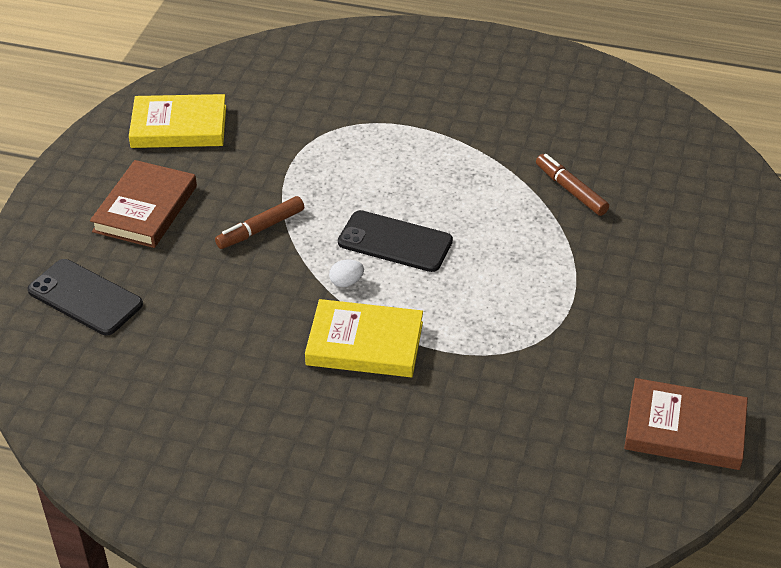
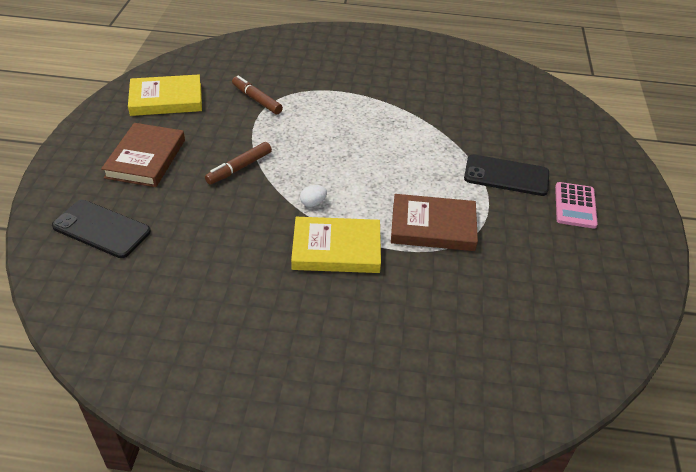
camera: 10 degrees left, 0 degrees up
(395, 242) = (345, 171): black phone -> black phone (506, 176)
(571, 190) = (466, 128): brown marker -> brown marker (257, 100)
(685, 429) = (601, 296): brown book -> brown book (433, 226)
(688, 309) = (575, 206): none -> pink calculator

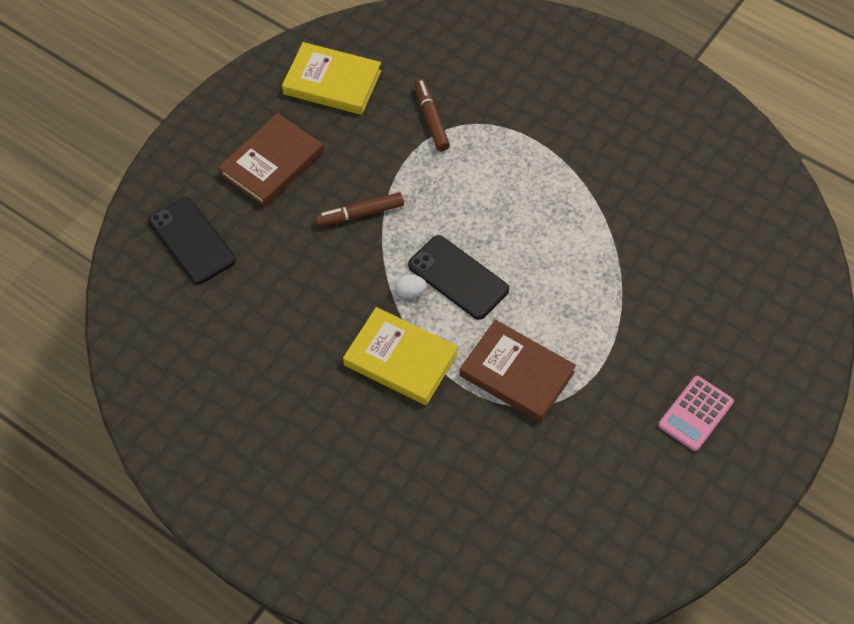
camera: 30 degrees right, 15 degrees up
(506, 176) = (646, 341): black phone -> black phone (458, 277)

